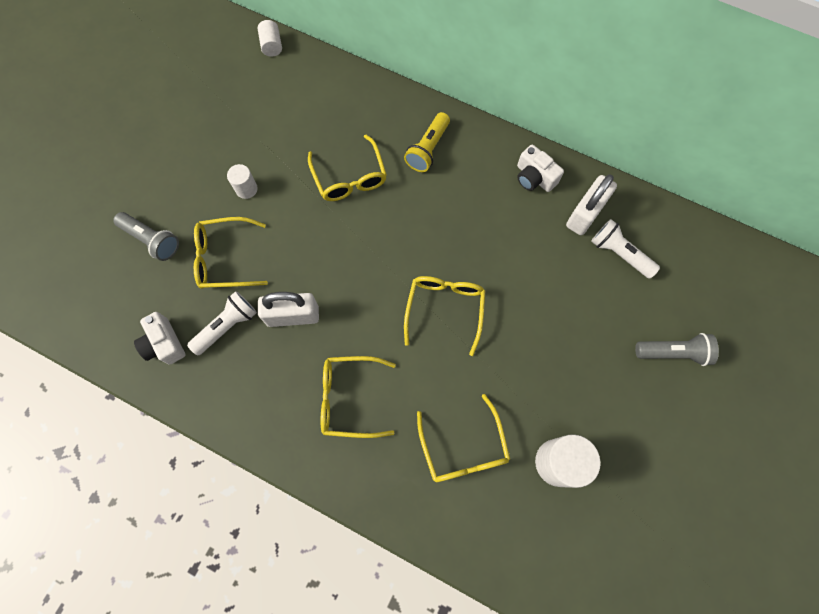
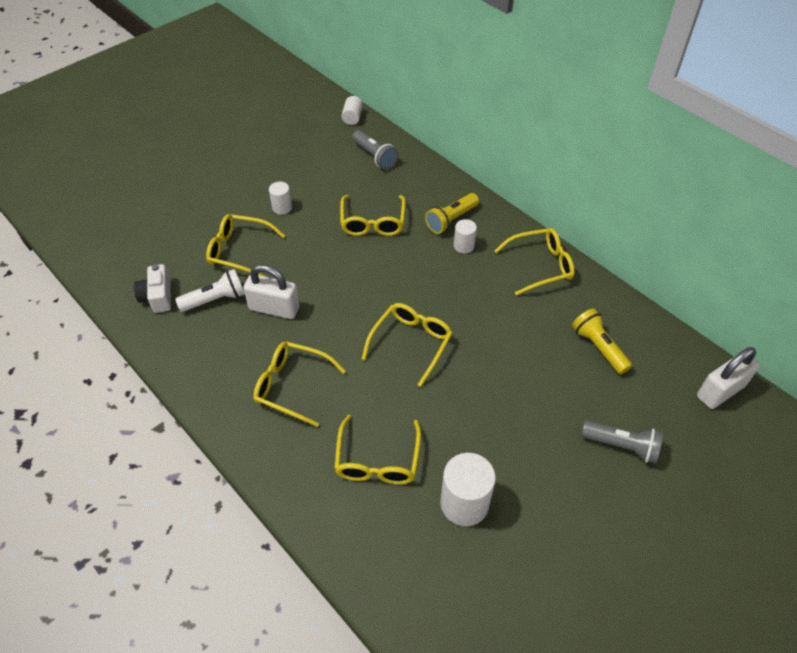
camera: 20 degrees right, 20 degrees down
(152, 240) = (187, 222): grey flashlight -> grey flashlight (375, 156)
(452, 177) = (464, 246): none -> white cylinder
(534, 177) = (540, 266): white camera -> yellow glasses
(585, 214) = (577, 307): white padlock -> white padlock (720, 391)
(619, 253) = (598, 347): white flashlight -> yellow flashlight

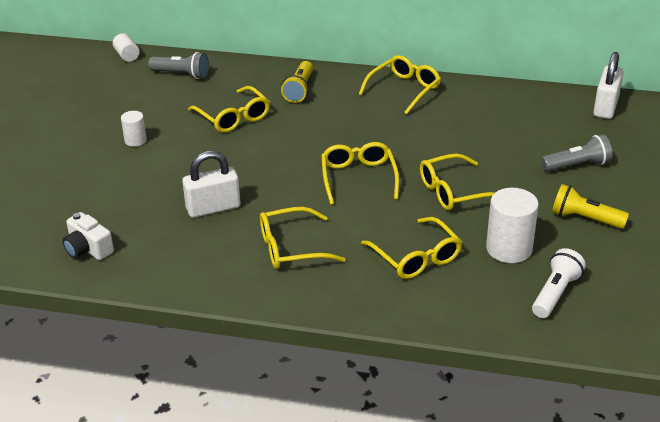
camera: 35 degrees left, 15 degrees down
(215, 299) = (149, 226): white flashlight -> white flashlight (555, 293)
(240, 251) = (131, 185): yellow glasses -> yellow glasses (454, 191)
(464, 246) = (329, 102): white cylinder -> none
(598, 347) = (500, 119): yellow flashlight -> yellow flashlight (585, 219)

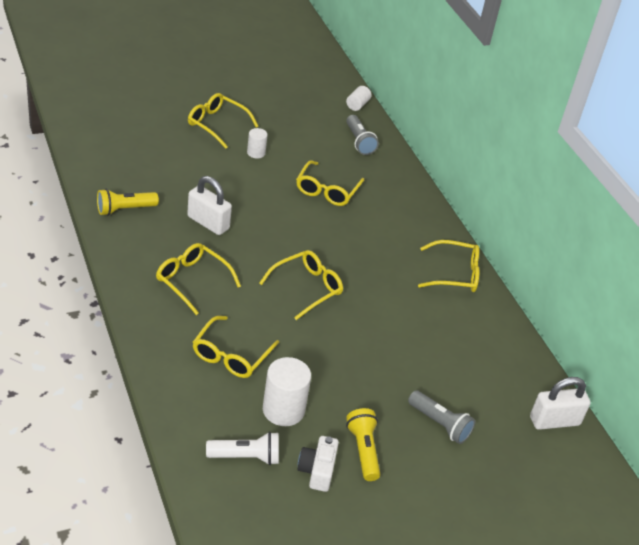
camera: 50 degrees right, 5 degrees up
(88, 249) = (119, 181): white camera -> white camera (317, 470)
(299, 90) = (397, 212): yellow flashlight -> yellow flashlight (125, 209)
(454, 191) = (334, 352): yellow glasses -> yellow glasses (217, 124)

